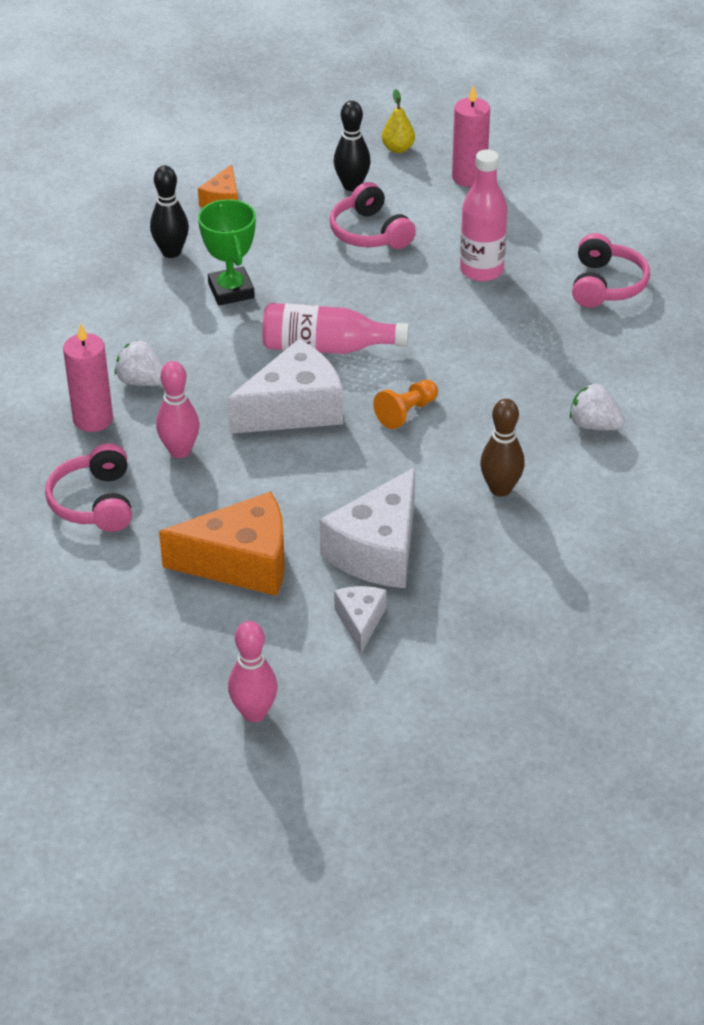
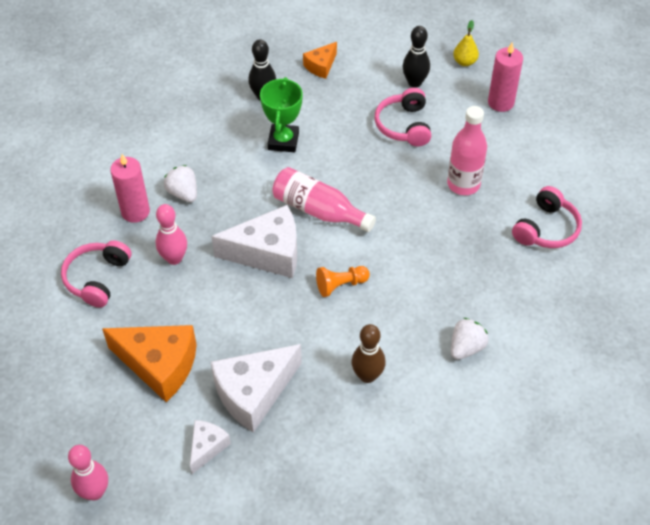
camera: 25 degrees right, 10 degrees up
(594, 425) = (466, 347): white strawberry -> white strawberry turned 75 degrees clockwise

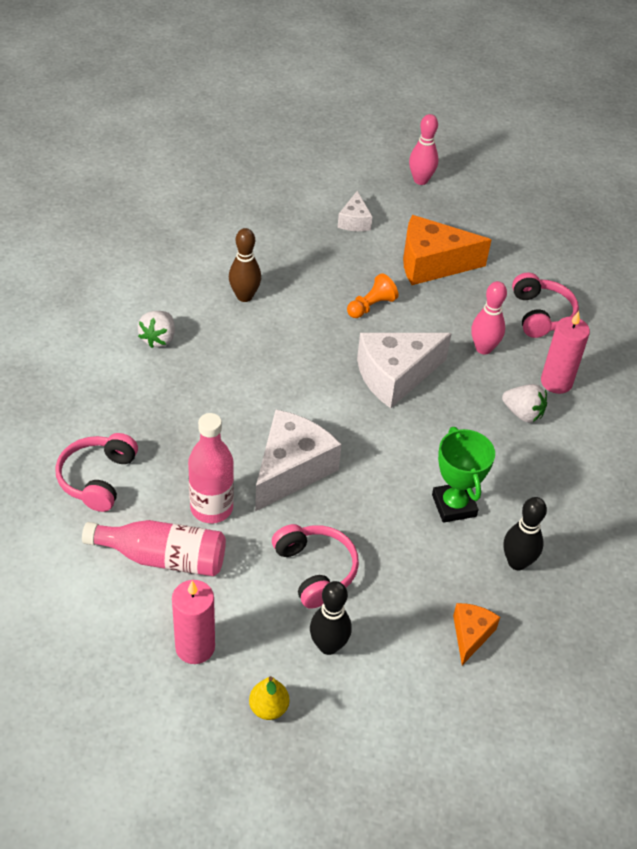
camera: 155 degrees right, 5 degrees down
(254, 393) = (338, 262): white cheese -> white cheese (291, 469)
(319, 210) = (366, 433): pink bottle -> pink bottle (163, 557)
(340, 285) = (305, 364): orange pawn -> orange pawn (371, 306)

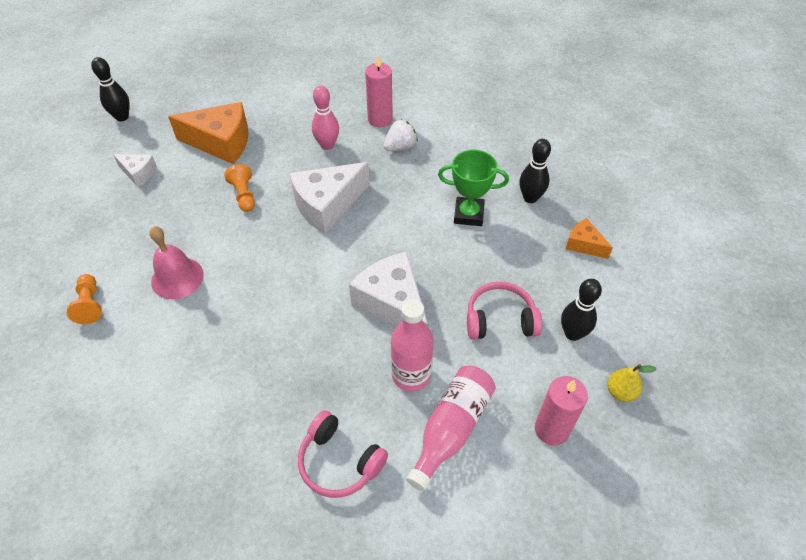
camera: 65 degrees left, 5 degrees up
(159, 339) = (189, 361): white strawberry -> none
(188, 252) = (90, 304): none -> orange pawn
(244, 296) = (177, 278): brown bowling pin -> pink bell
(395, 376) = (327, 205): white cheese -> white cheese turned 60 degrees clockwise
(420, 180) = (122, 117): pink bowling pin -> black bowling pin
(432, 263) = (221, 143): orange cheese -> orange cheese turned 105 degrees counterclockwise
(541, 314) = (312, 103): pink headphones -> none

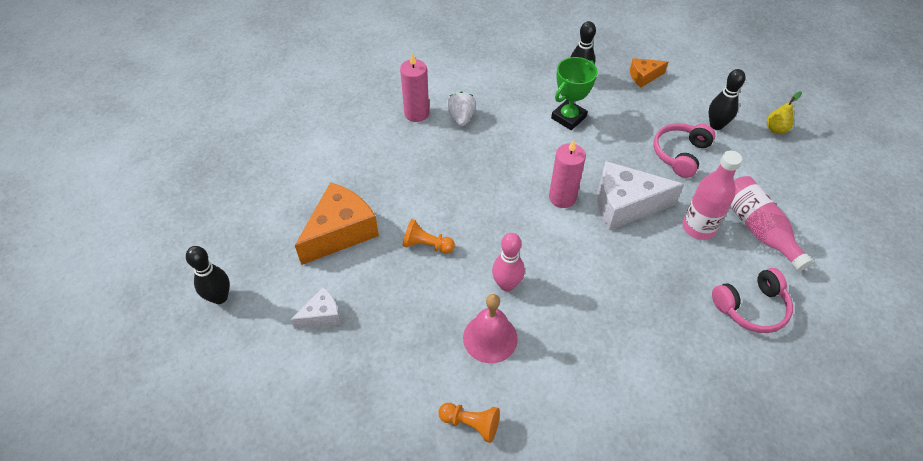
camera: 55 degrees left, 0 degrees up
(327, 145) = (416, 161): pink bowling pin -> pink bowling pin (506, 284)
(327, 205) = (488, 194): white cheese -> none
(551, 429) = (786, 178): pink candle -> pink candle (562, 197)

